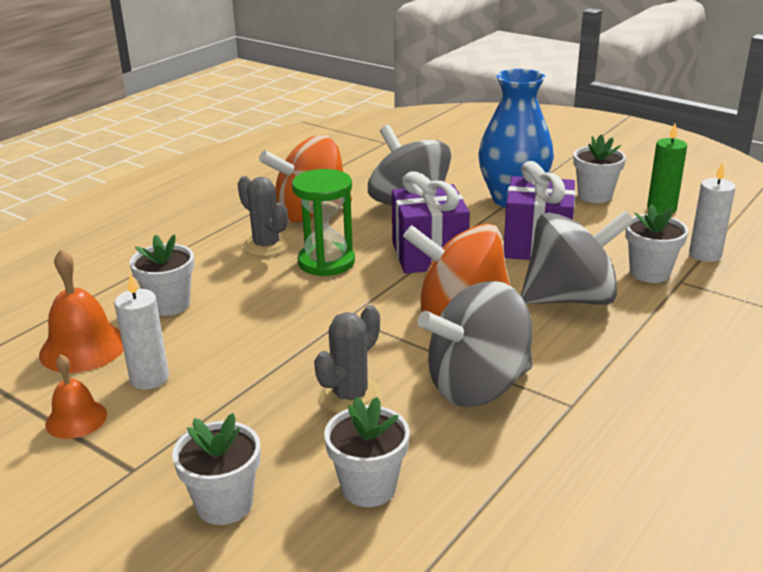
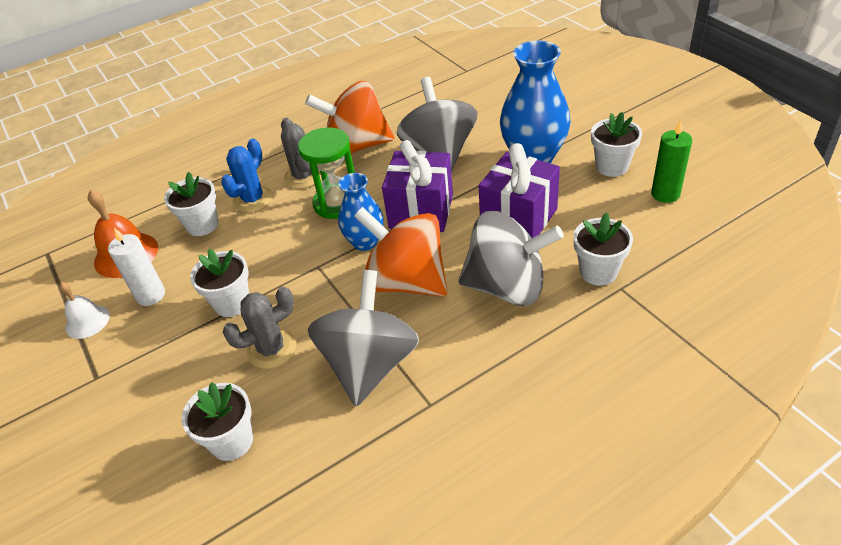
camera: 25 degrees right, 15 degrees up
(76, 419) = (87, 321): orange bell -> white bell
(218, 273) = (253, 199): none -> blue cactus
(224, 504) = (132, 427): white flower pot -> white flower pot (232, 303)
(386, 288) = (365, 242): none -> blue vase
(477, 386) = (369, 364): grey spinning top -> grey spinning top turned 105 degrees clockwise
(705, 254) = (667, 260): white candle -> none

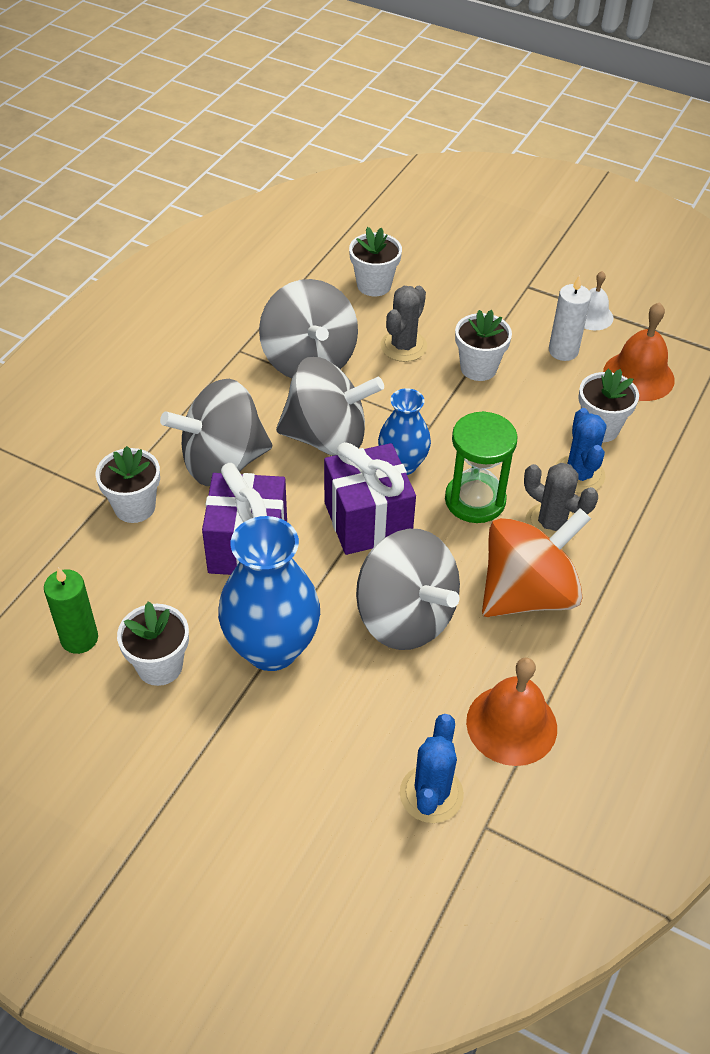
camera: 145 degrees right, 5 degrees up
(406, 281) = (327, 438): orange spinning top -> grey spinning top
(421, 98) = (511, 724): none -> orange bell
(483, 84) = (431, 794): none -> blue cactus

